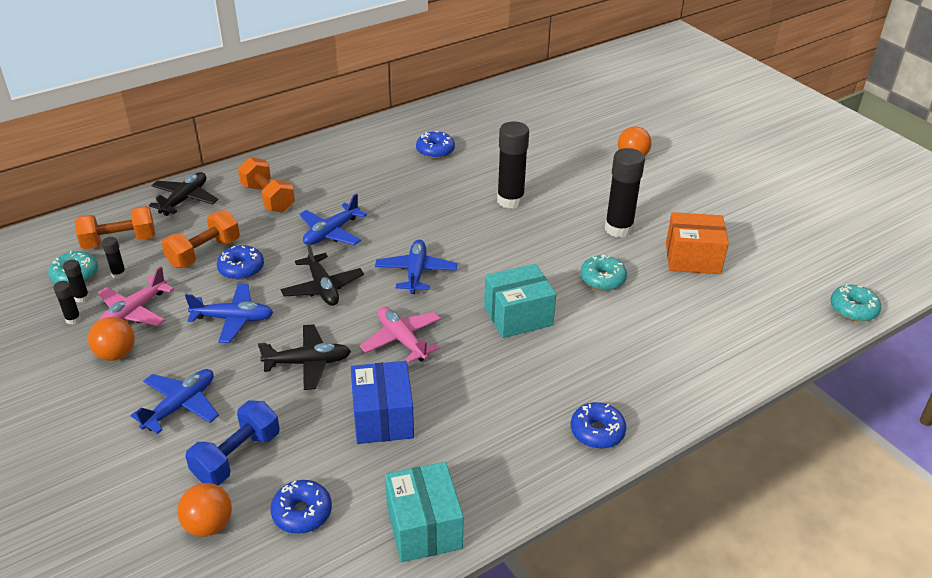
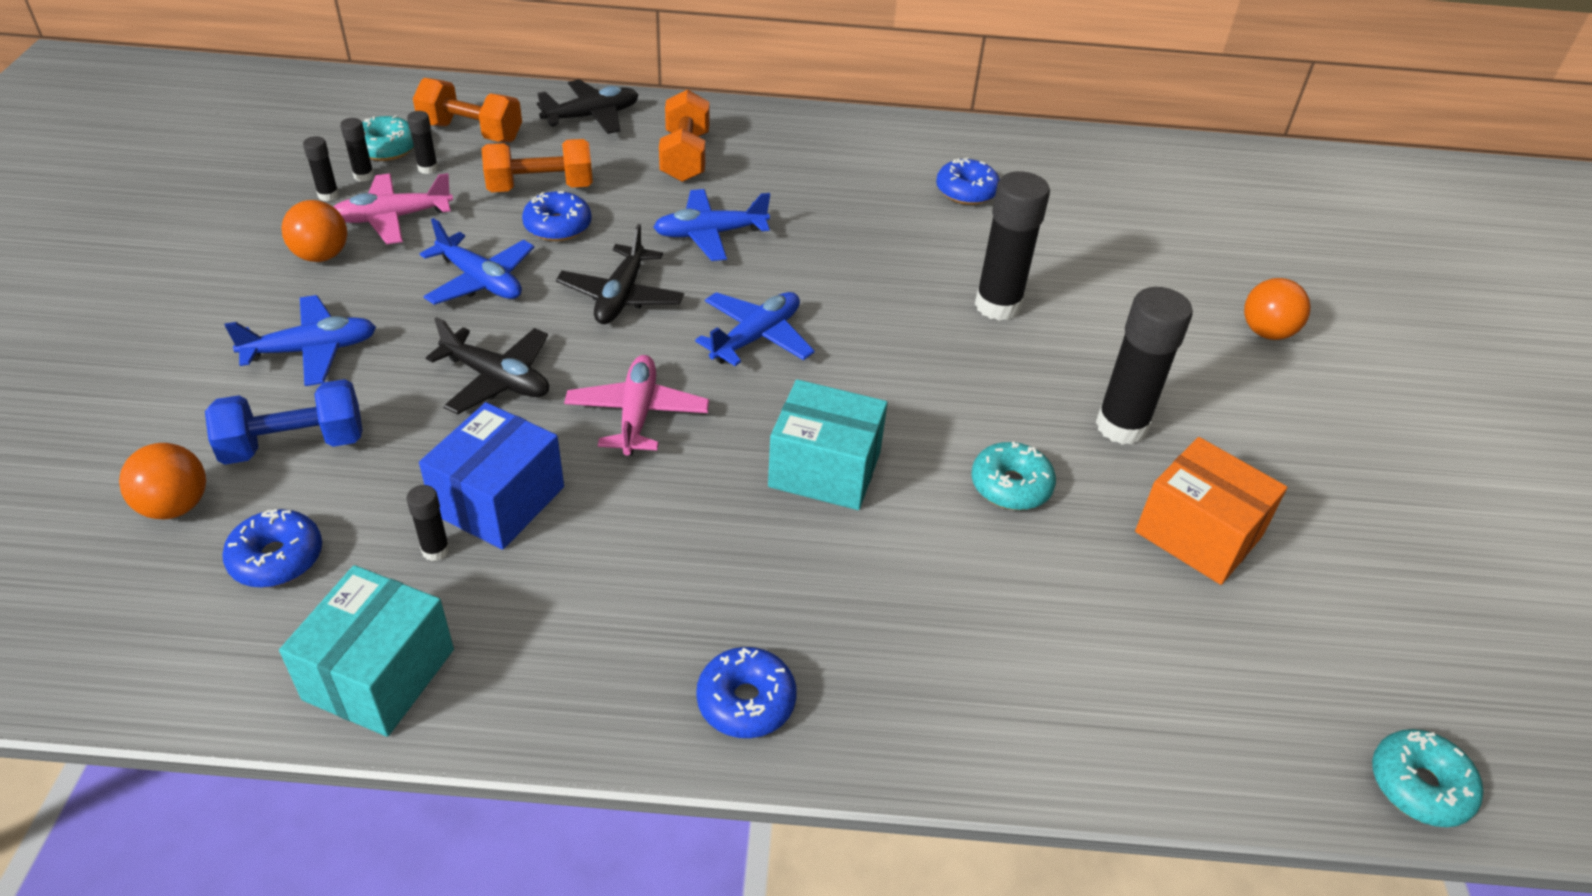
camera: 35 degrees right, 5 degrees up
(380, 458) = (435, 550): none -> black glue stick

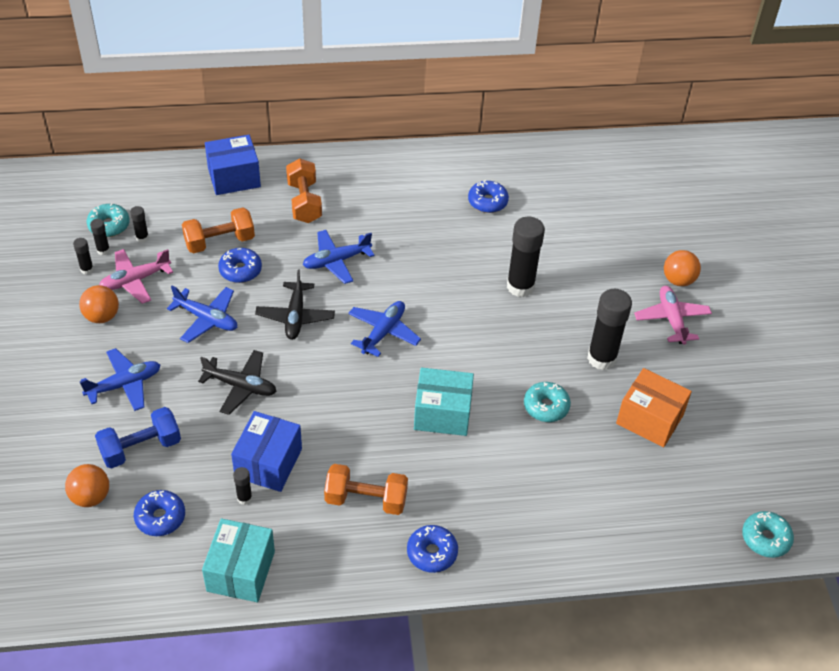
camera: 10 degrees left, 5 degrees up
(471, 132) = (159, 203): orange dumbbell -> orange dumbbell (366, 500)
(592, 116) = (234, 177): black plane -> blue box
(637, 414) = (329, 396): pink plane -> pink plane (671, 319)

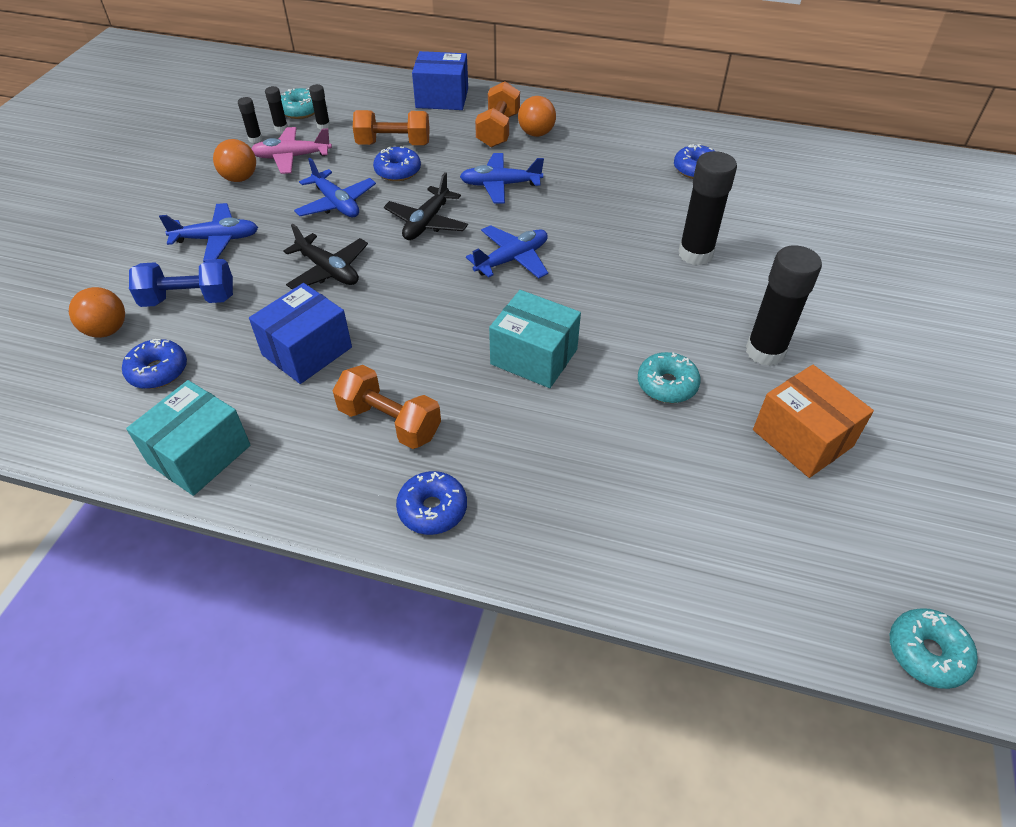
camera: 25 degrees right, 0 degrees up
(244, 498) = (257, 379): black glue stick -> none
(671, 319) = (878, 333): pink plane -> none
(678, 280) = (903, 294): orange ball -> orange ball (536, 133)

